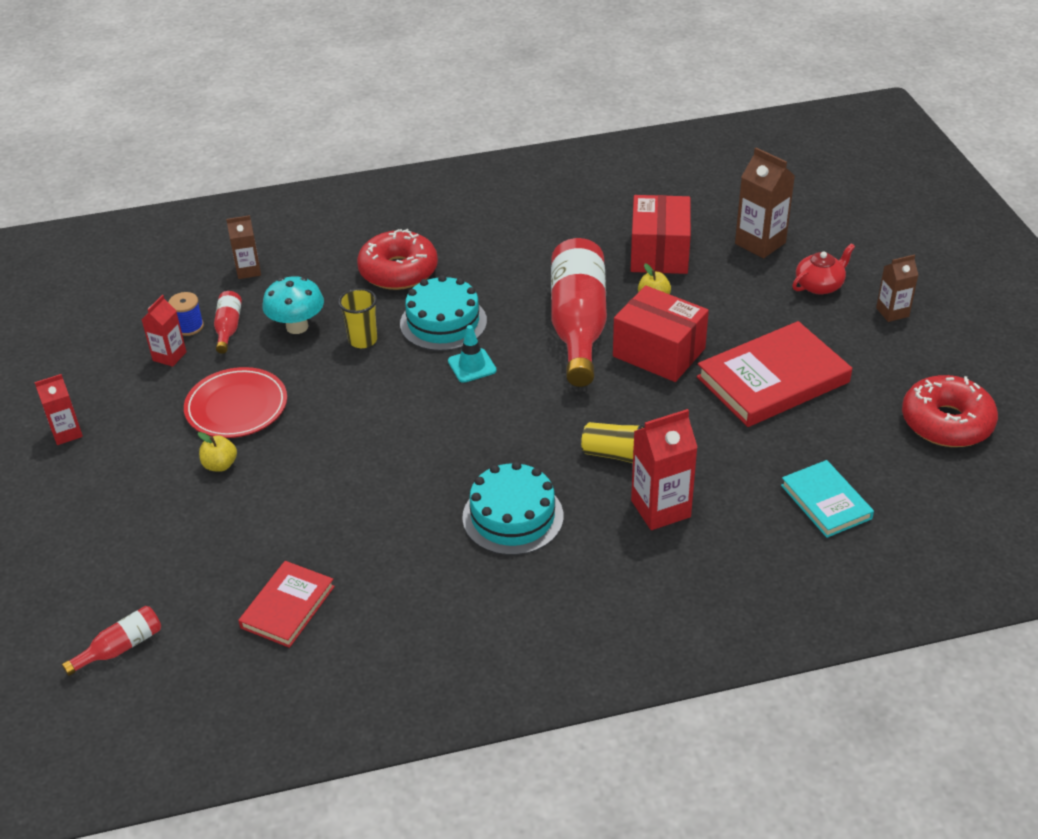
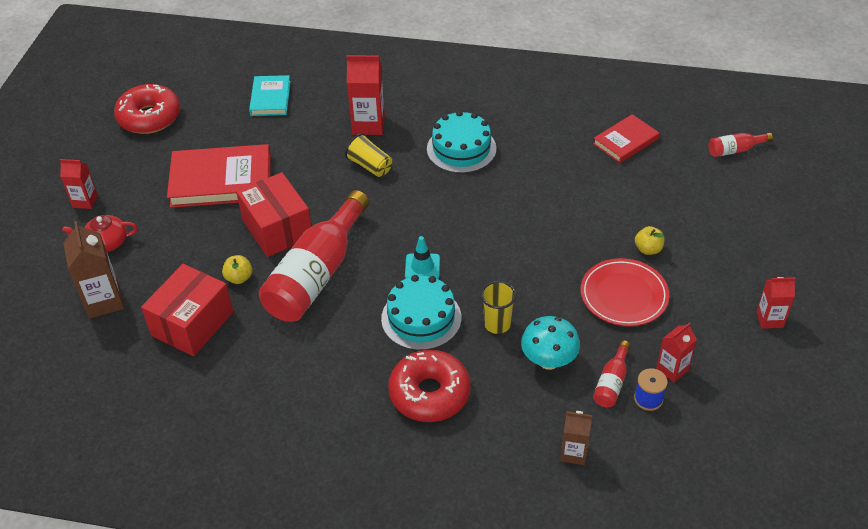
camera: 155 degrees left, 5 degrees up
(892, 312) = (85, 201): brown carton -> red carton

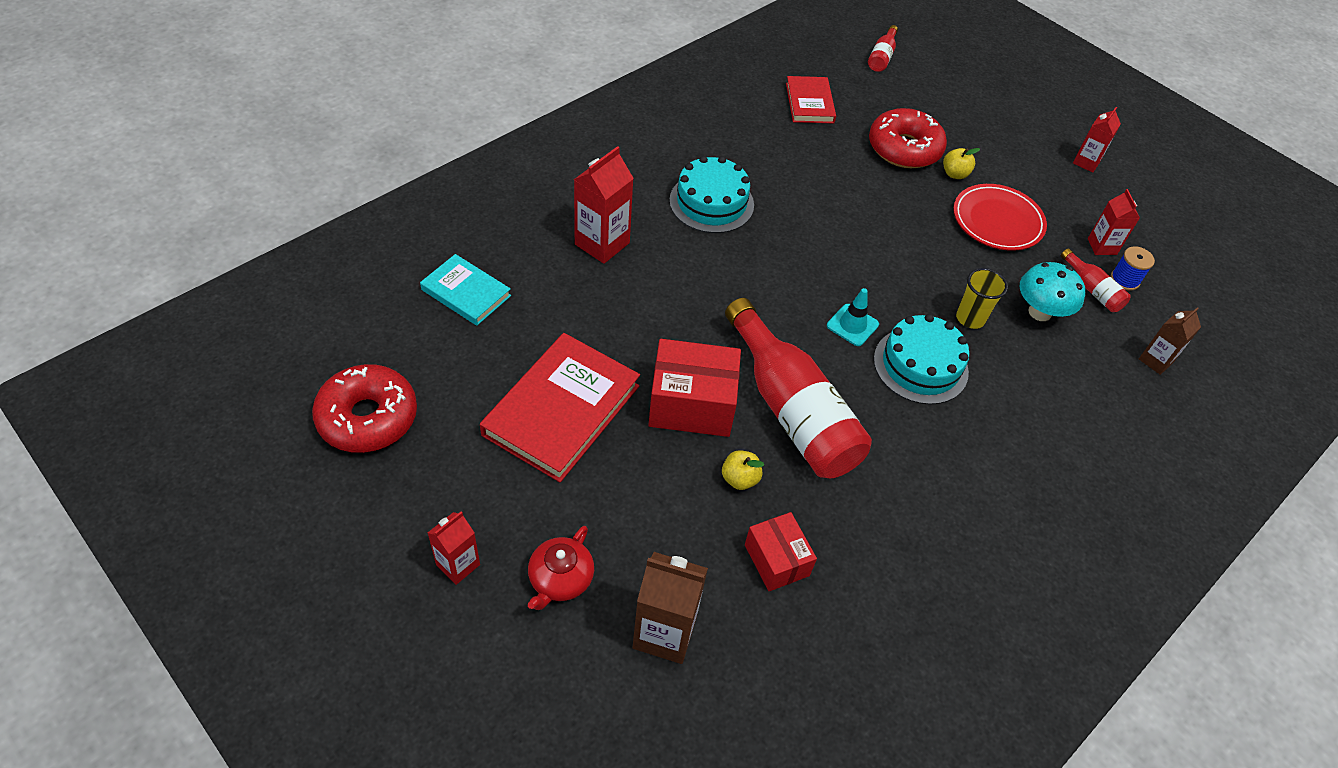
camera: 60 degrees left, 5 degrees up
(192, 323) = (776, 560): red box -> red box, size x0.62
(370, 166) = (668, 278): yellow cup -> none
(429, 393) = (1023, 416): red donut -> red donut (904, 148)

